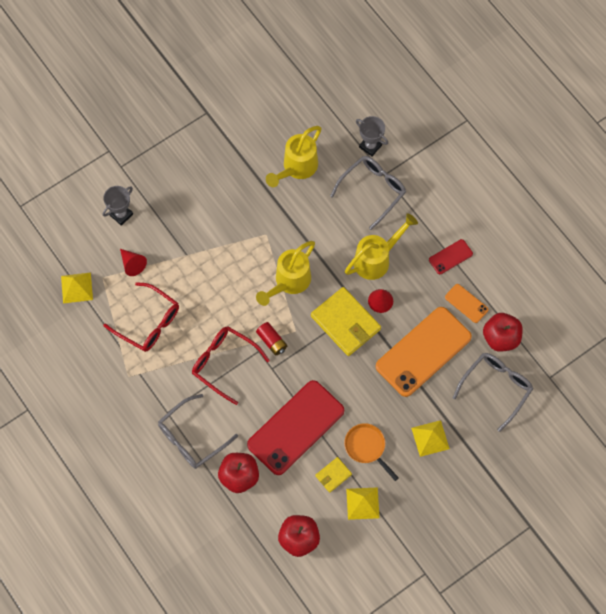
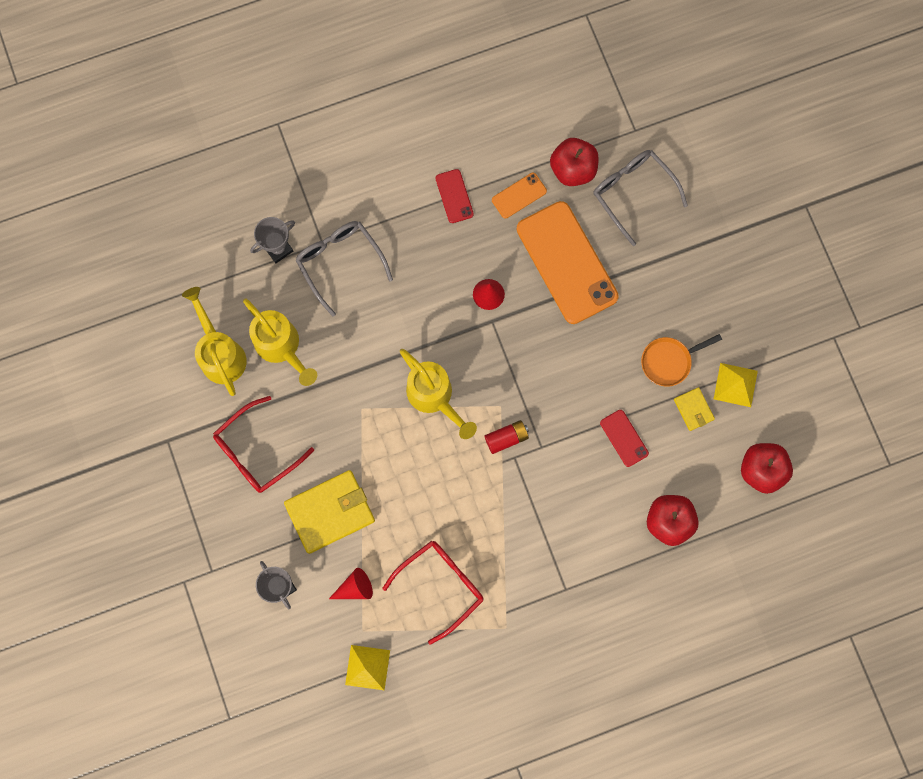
camera: 75 degrees left, 10 degrees up
(191, 438) = (606, 567): grey glasses -> none
(224, 363) = (520, 504): red glasses -> red glasses (256, 451)
(295, 427) = (624, 438): red phone -> red phone, size x0.45
(345, 323) = (506, 343): yellow wallet -> yellow wallet (330, 512)
(376, 259) = (433, 284): yellow watering can -> yellow watering can (220, 354)
(430, 438) = (675, 285): yellow pyramid -> none

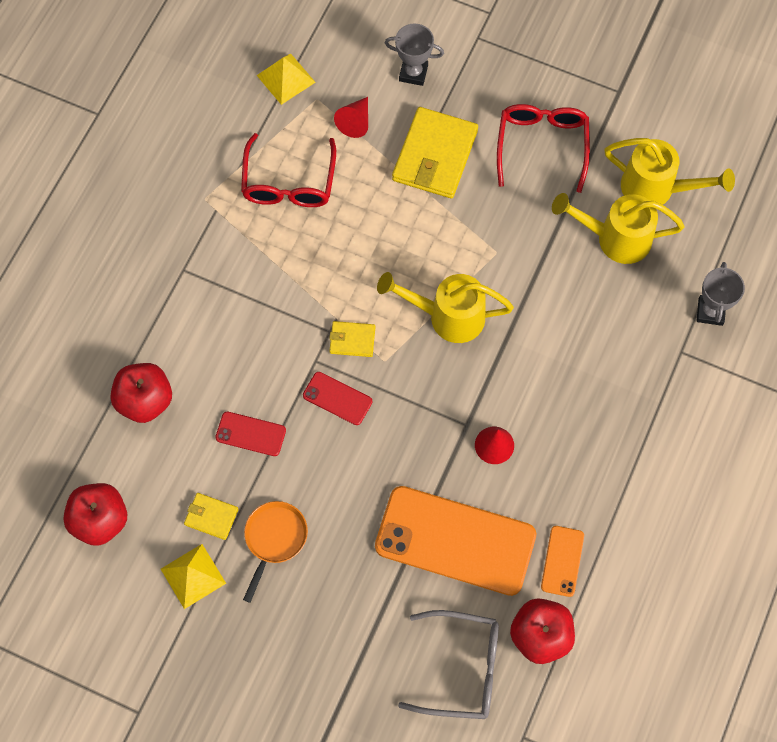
camera: 135 degrees right, 10 degrees down
(340, 263) = (647, 350): grey glasses -> none
(454, 196) = (618, 503): red phone -> red phone (337, 398)
(506, 438) = (352, 340): red battery -> yellow wallet

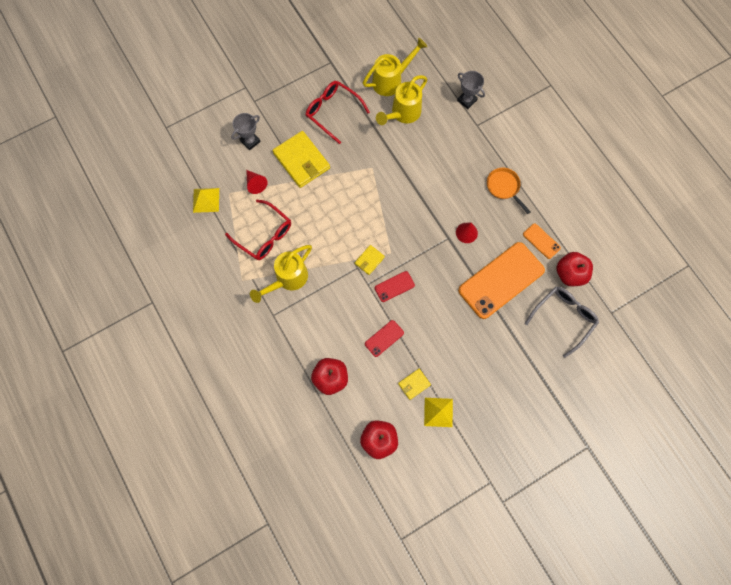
camera: 55 degrees left, 5 degrees up
(274, 539) = (445, 361): orange pan -> orange pan (504, 187)
(448, 316) = (388, 210): yellow watering can -> yellow watering can (288, 279)

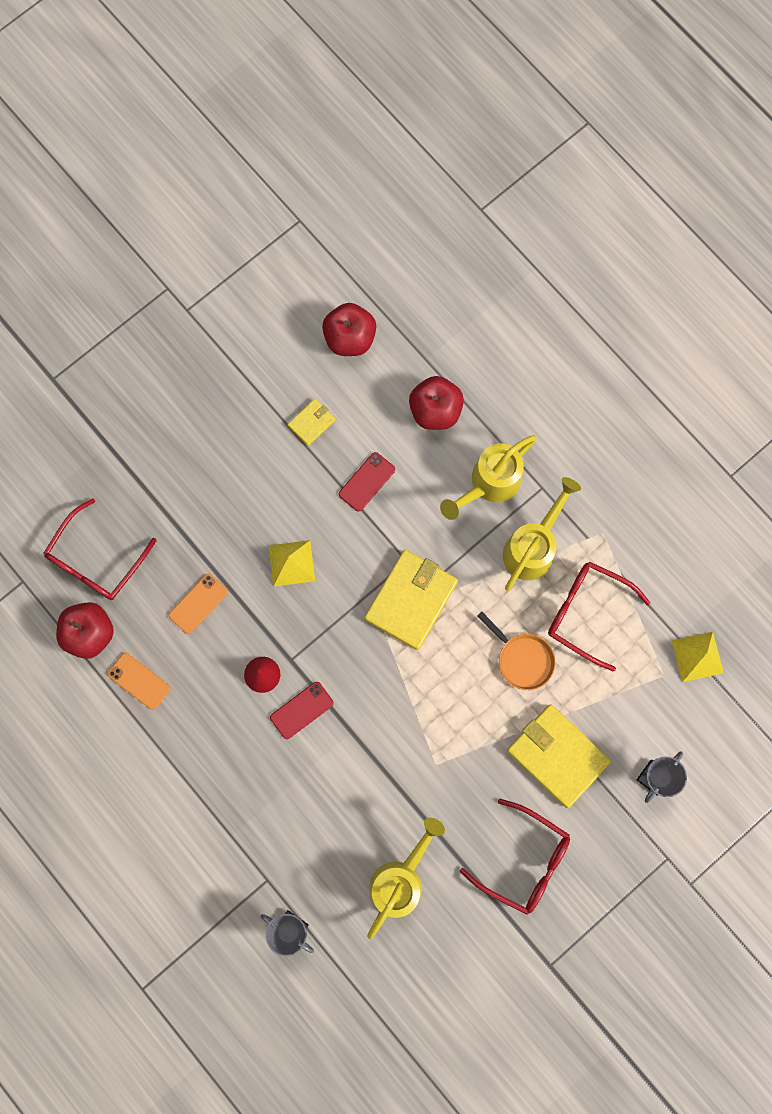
camera: 170 degrees right, 5 degrees up
(255, 184) = (624, 699): red cone -> none
(369, 260) = (411, 600): yellow wallet -> yellow wallet, size x2.02
(391, 80) = (432, 945): yellow watering can -> yellow watering can (489, 484)
(394, 286) = (364, 564): red phone -> red phone (301, 710)
(438, 412) = (271, 390): yellow pyramid -> yellow pyramid (291, 563)
(501, 280) = (198, 603): orange phone -> orange phone, size x0.45
(504, 187) = (208, 767): orange pan -> orange pan (522, 659)
(563, 318) = (96, 560): grey glasses -> red glasses

